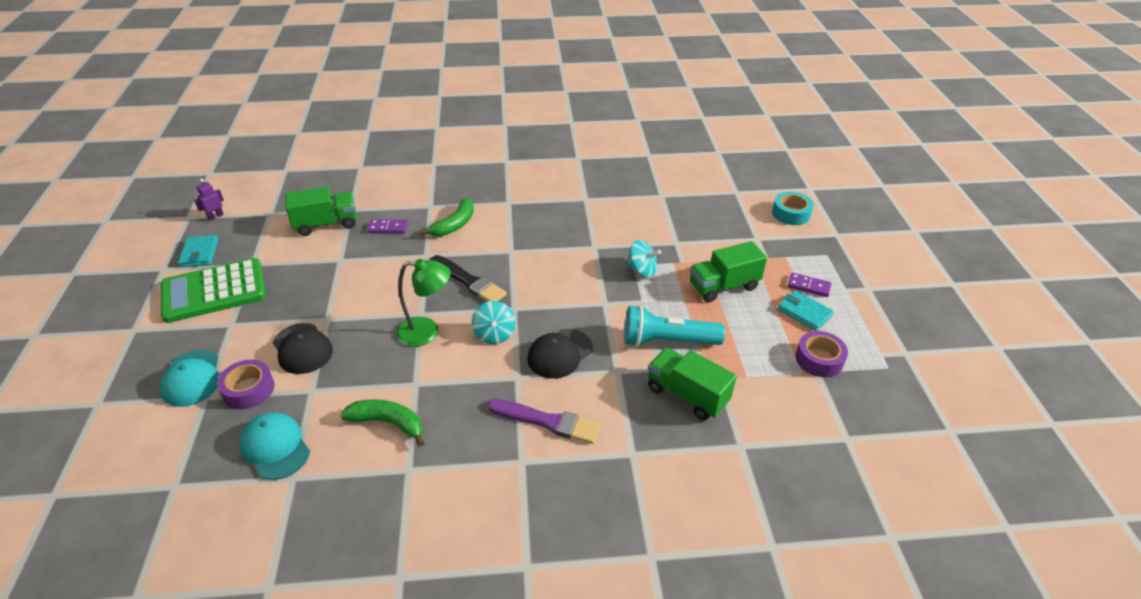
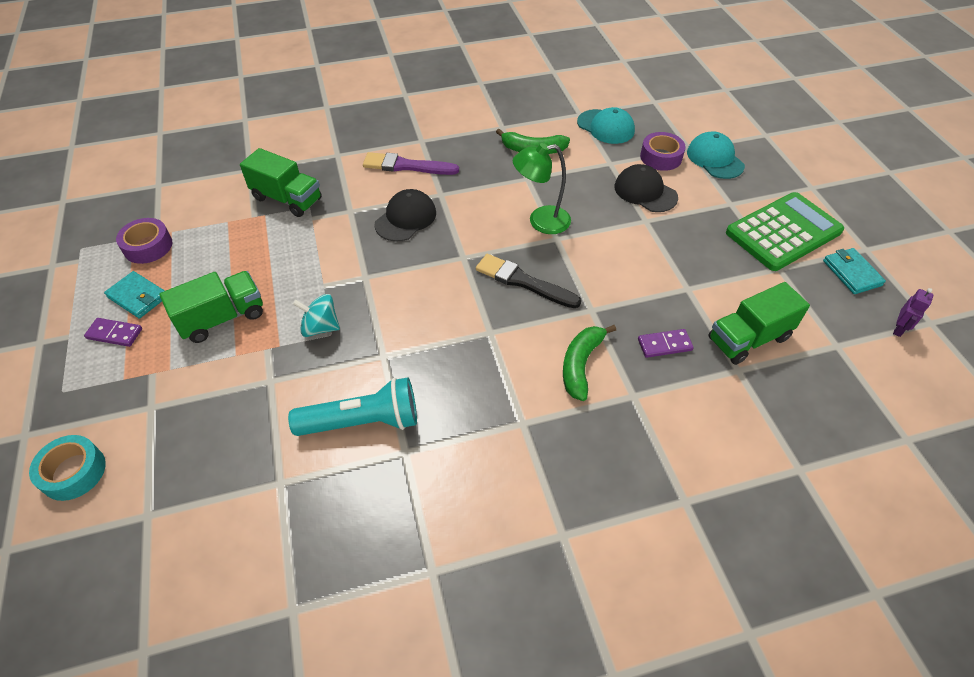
camera: 170 degrees right, 10 degrees up
(494, 334) = (474, 228): turquoise spinning top -> none
(667, 341) = (299, 244): turquoise flashlight -> turquoise flashlight (363, 421)

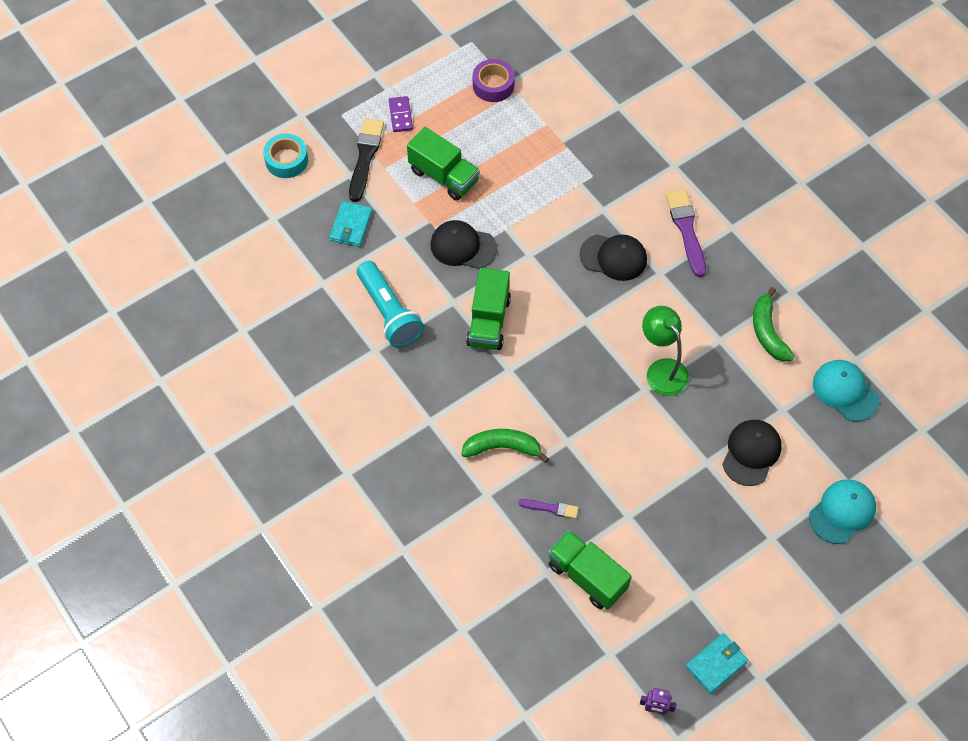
camera: 70 degrees right, 10 degrees up
(138, 297) = (440, 109): turquoise wallet -> turquoise wallet (351, 226)
(287, 199) = (594, 154): green truck -> green truck (488, 321)
(320, 327) = (463, 246): turquoise spinning top -> black cap
(523, 281) = (577, 378): black brush -> black brush (365, 157)
(606, 127) = (845, 391): turquoise cap -> turquoise cap turned 120 degrees clockwise
(661, 157) = (818, 457): purple tape -> none
(664, 345) = (551, 508): purple domino -> purple brush
(783, 232) = (749, 594): green calculator -> none

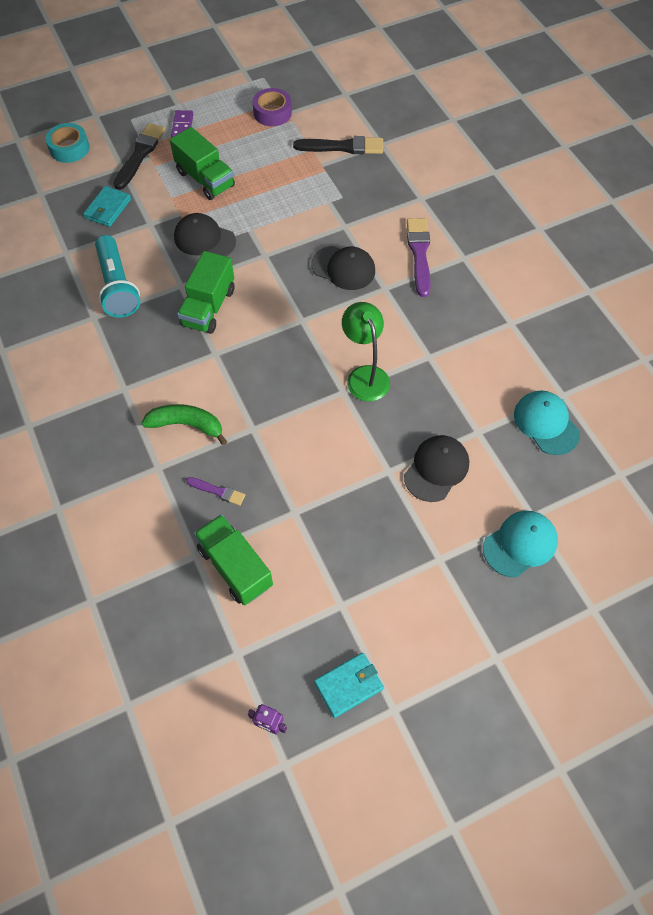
camera: 10 degrees right, 0 degrees up
(579, 116) = (343, 147): none -> black brush
(768, 332) = (478, 356): green banana -> none

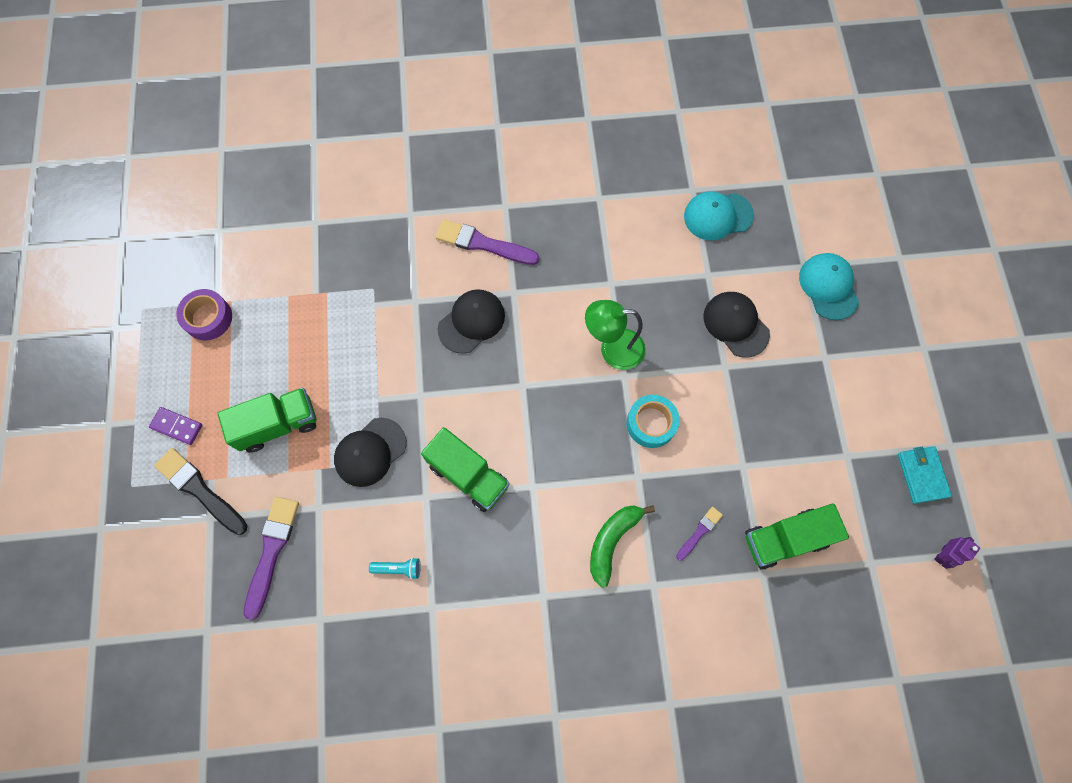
camera: 70 degrees left, 10 degrees up
(69, 148) = (144, 576): turquoise tape -> turquoise tape (651, 423)
(108, 208) = (271, 551): turquoise wallet -> purple brush
(118, 286) = (398, 568): turquoise flashlight -> turquoise flashlight, size x0.44
(343, 147) = (300, 262): black brush -> none

